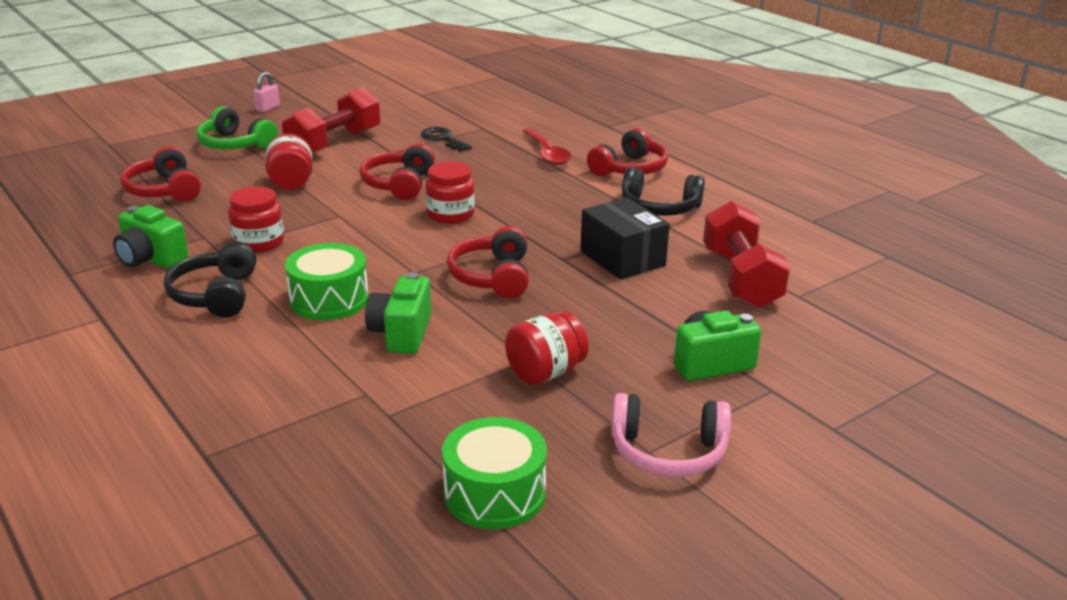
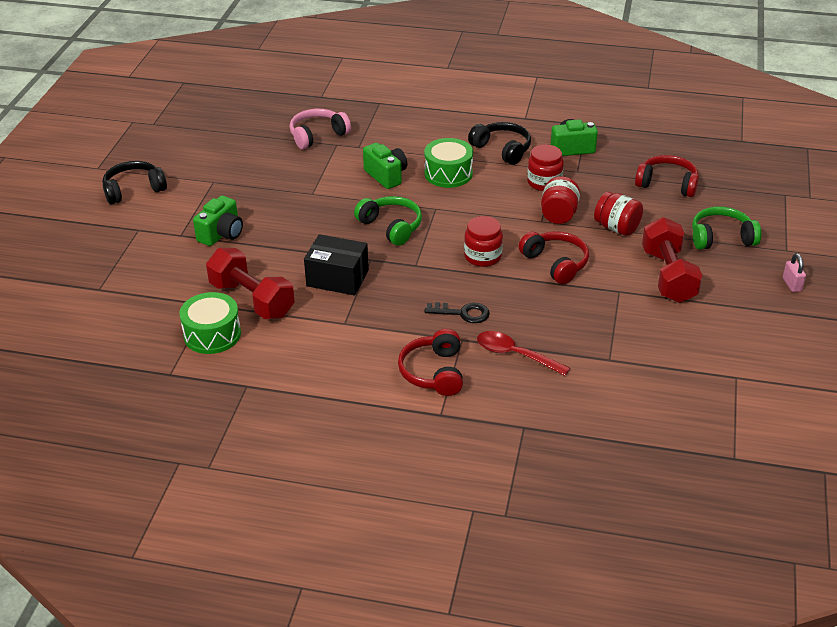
camera: 140 degrees right, 10 degrees up
(443, 139) = (612, 326): black key -> black key (463, 313)
(492, 277) = (391, 227): red headphones -> green headphones
(494, 493) = (257, 140): green drum -> green drum (212, 334)
(545, 372) = (295, 191): red jar -> red jar (559, 215)
(659, 207) = (364, 338): black headphones -> black headphones (134, 190)
(668, 452) = (204, 185): pink headphones -> pink headphones (317, 135)

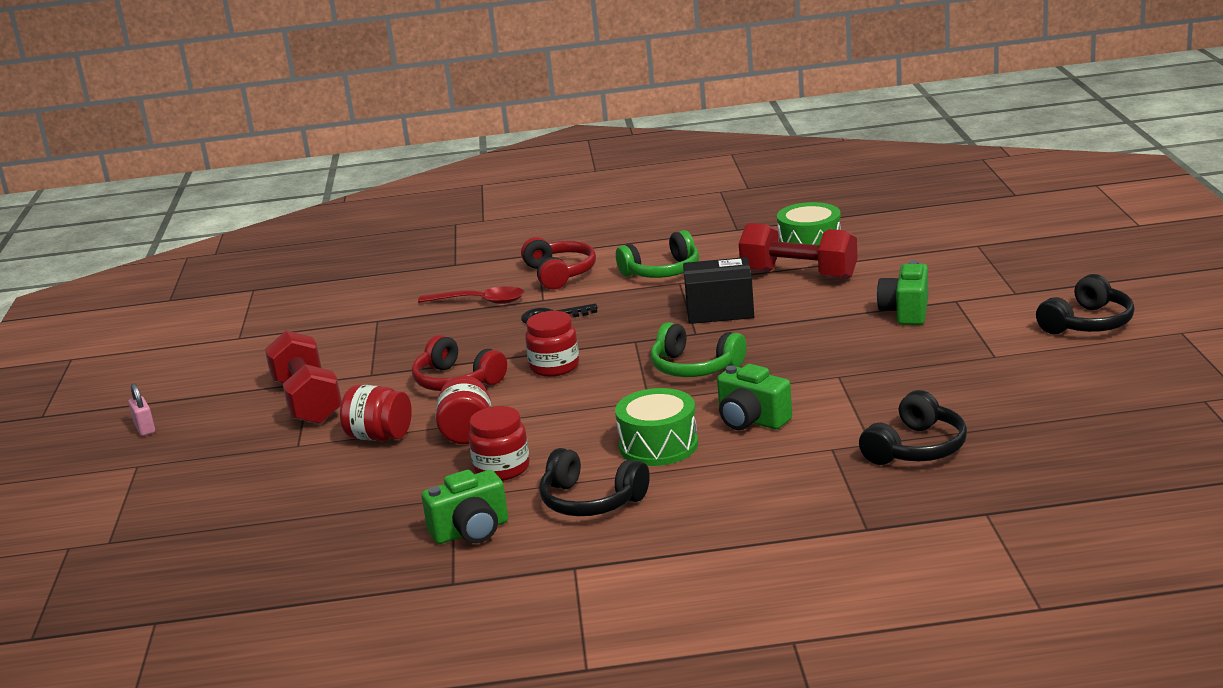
camera: 165 degrees right, 15 degrees down
(317, 135) = (916, 448): pink headphones -> black headphones
(667, 184) = (302, 512): red headphones -> none
(721, 238) = (228, 459): green headphones -> green headphones (662, 271)

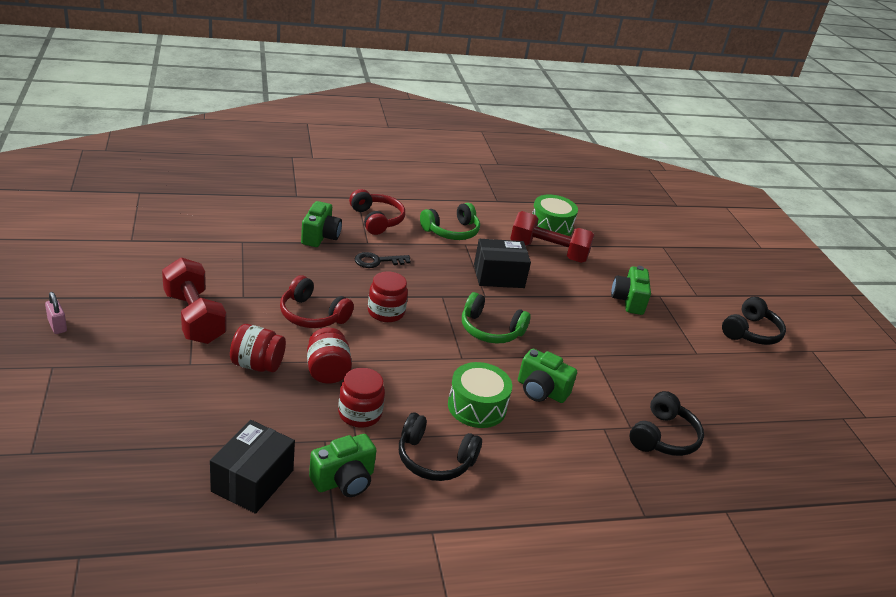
camera: 15 degrees left, 10 degrees up
(359, 542) = (252, 481): none -> black box
(480, 302) = (320, 237): red spoon -> green camera

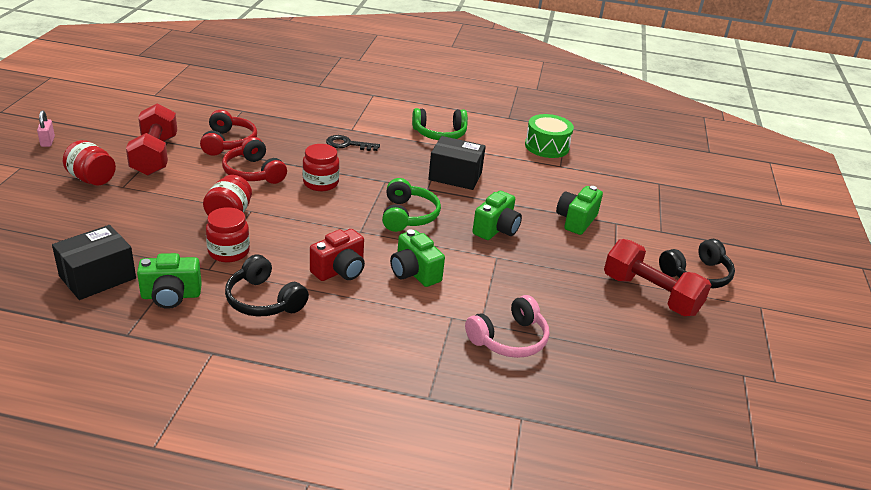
camera: 25 degrees right, 0 degrees up
(257, 364) = (175, 198): red jar -> red jar (92, 179)
(320, 237) = (312, 118): green camera -> green camera (496, 229)
(376, 220) = (375, 114): red headphones -> red headphones (228, 143)
(477, 406) = (340, 271): green drum -> red camera
(490, 330) = (408, 215): green headphones -> green headphones turned 135 degrees counterclockwise
(548, 252) = (525, 166): red dumbbell -> red dumbbell (650, 295)
(663, 437) = (509, 339): black headphones -> pink headphones

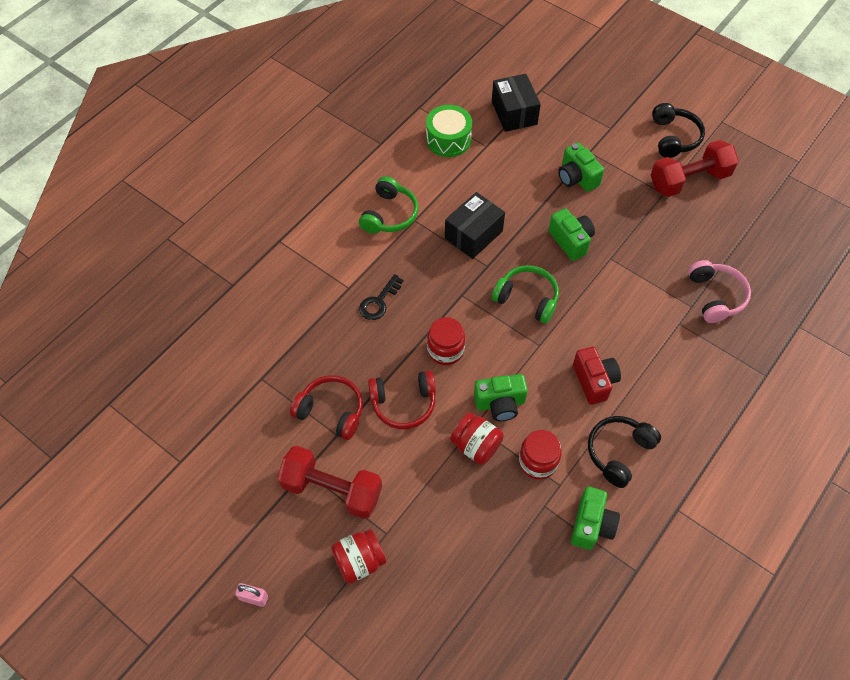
camera: 60 degrees left, 25 degrees up
(97, 277) = (544, 582): black box -> black box (514, 113)
(264, 300) = (619, 452): black headphones -> black headphones turned 150 degrees clockwise
(414, 273) = (614, 327): green camera -> green camera (500, 404)

